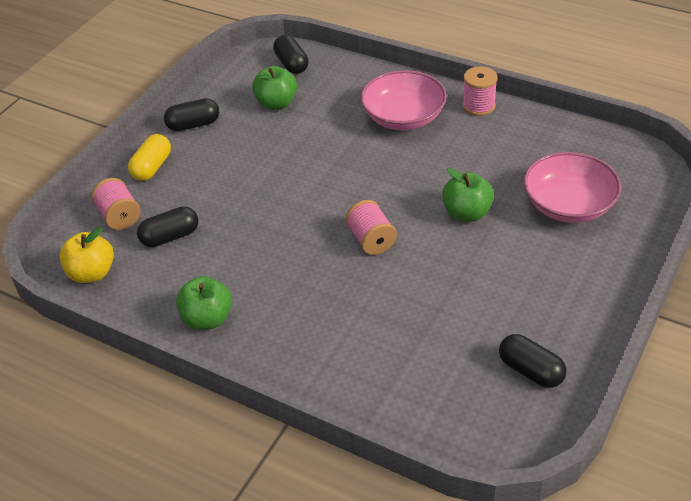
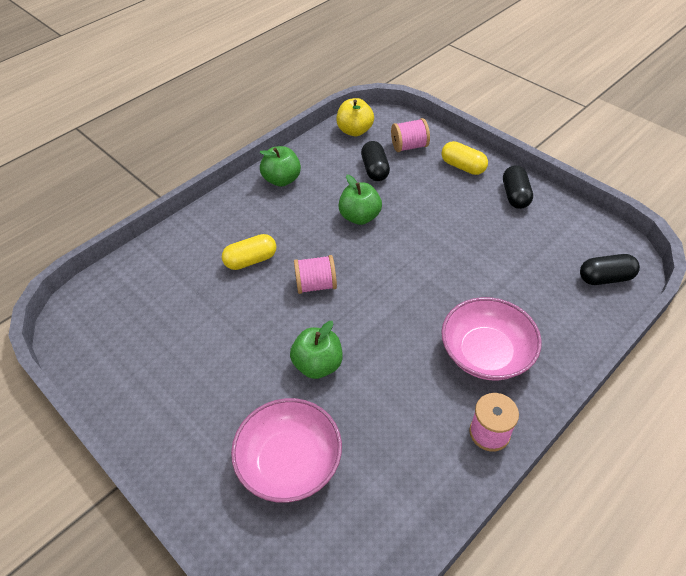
camera: 105 degrees right, 5 degrees up
(276, 103) = (535, 255): green apple -> green apple (360, 217)
(356, 304) = (251, 260): none -> yellow capsule
(530, 371) = (120, 352): black capsule -> none

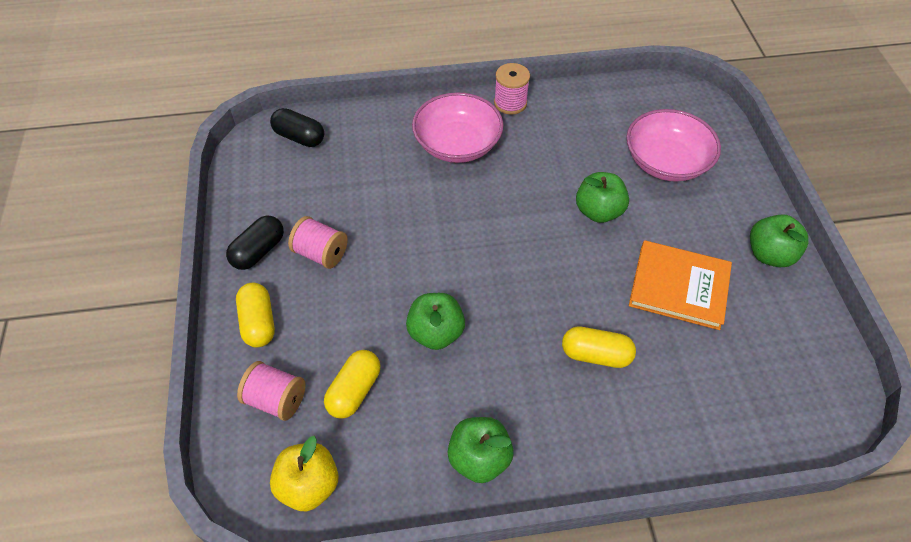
camera: 145 degrees left, 5 degrees up
(150, 415) = (769, 254): none -> green apple
(216, 339) = (679, 287): none -> orange book
(316, 285) = (546, 282): pink spool -> pink spool (321, 253)
(375, 169) = (354, 390): black capsule -> yellow capsule

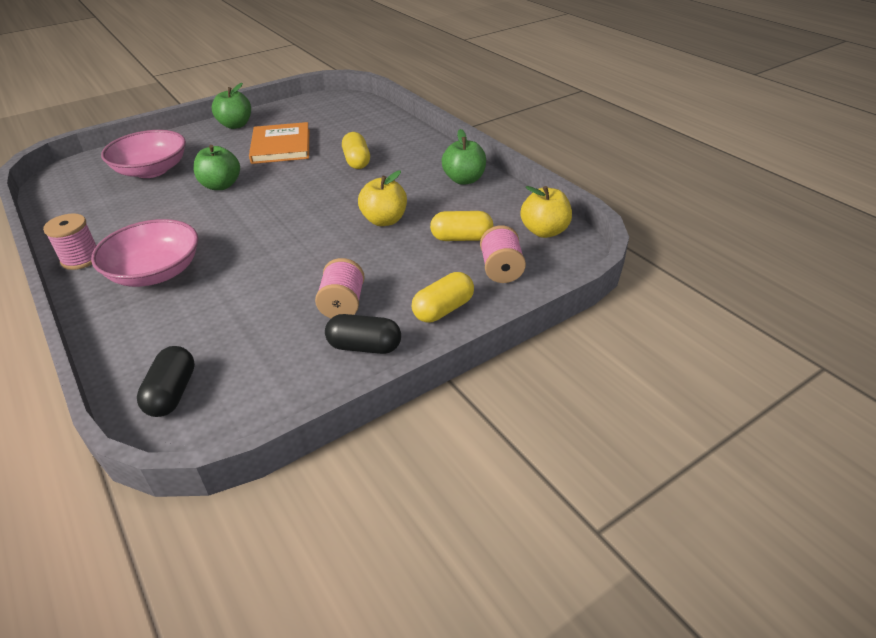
camera: 115 degrees left, 15 degrees down
(436, 333) = (384, 220): green apple -> yellow apple

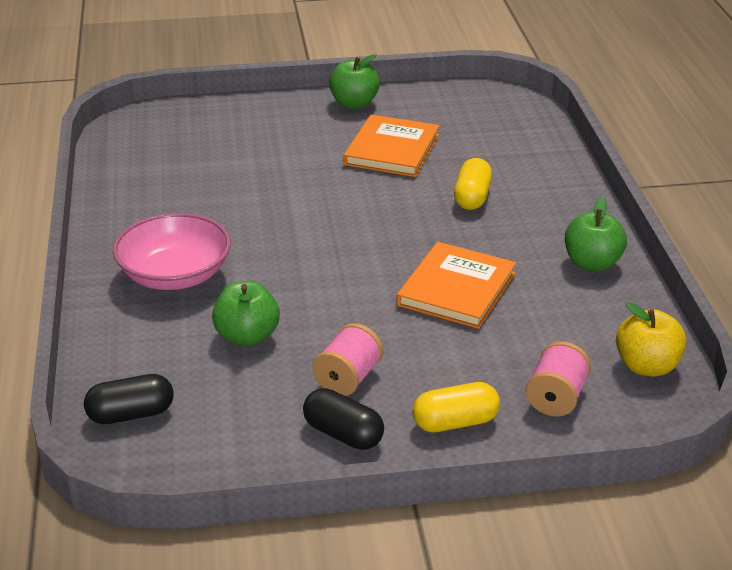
camera: 25 degrees right, 5 degrees down
(81, 259) = (110, 235): pink spool -> none
(152, 170) = (229, 142): pink bowl -> none
(172, 393) = (131, 414): black capsule -> black capsule turned 45 degrees clockwise
(221, 185) = (295, 185): green apple -> green apple (247, 336)
(384, 220) = (457, 289): yellow apple -> orange book
(461, 238) = (535, 342): yellow capsule -> none

